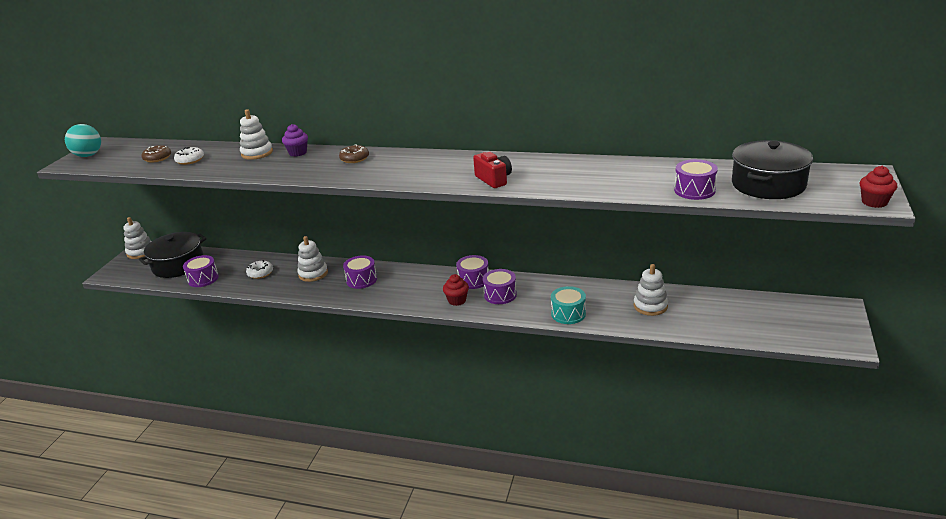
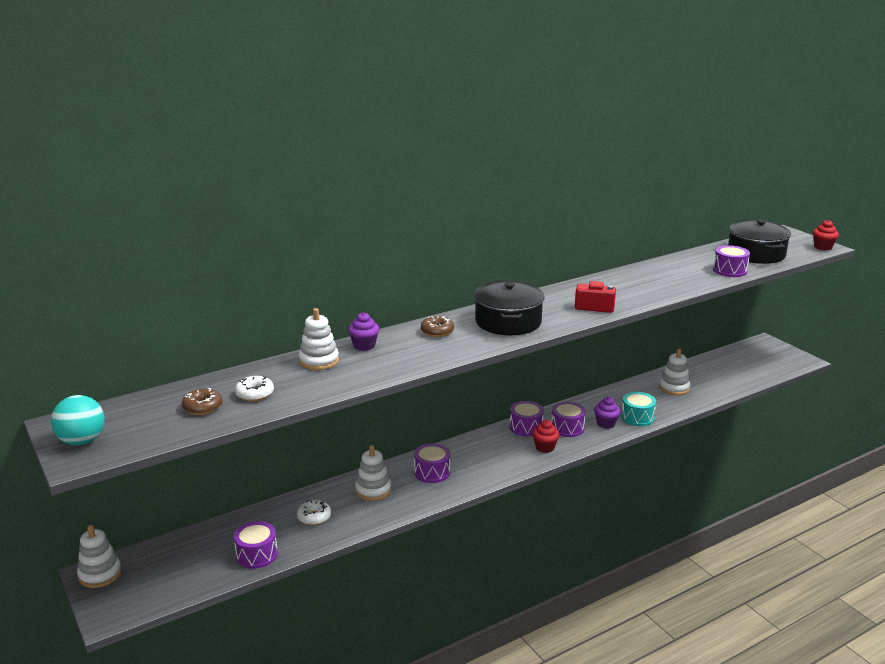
camera: 50 degrees left, 5 degrees down
(178, 265) = (190, 559): black pot -> black pot (508, 322)
(534, 306) = (606, 424): none -> purple cupcake

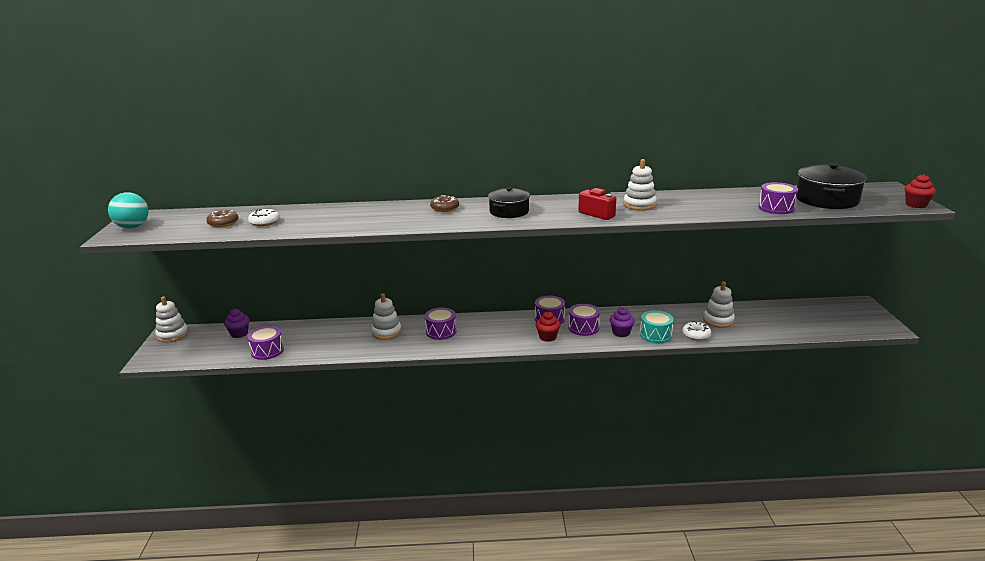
camera: 30 degrees right, 0 degrees up
(314, 517) = (328, 338): white donut -> white donut (696, 335)
(319, 361) = (335, 211): white stacking toy -> white stacking toy (639, 205)
(364, 346) = (379, 208): purple cupcake -> purple cupcake (239, 334)
(508, 322) = (509, 211): black pot -> black pot, size x0.66

